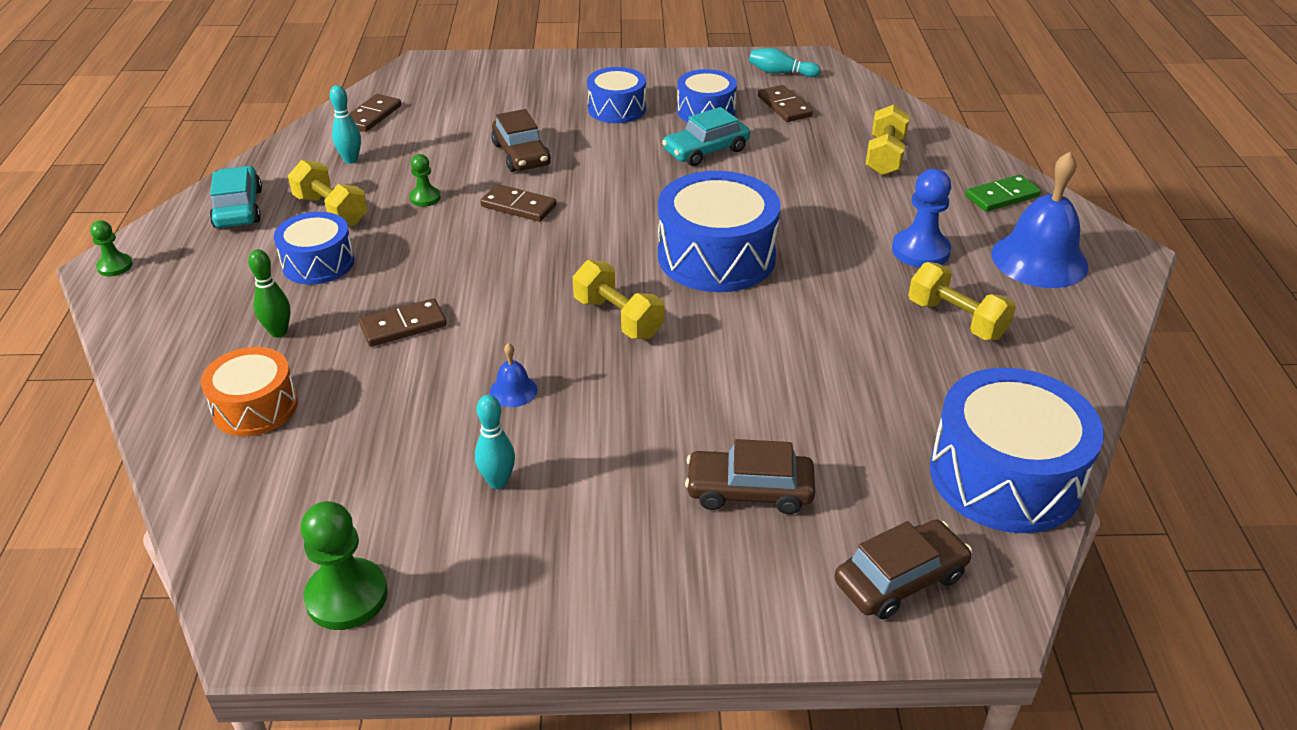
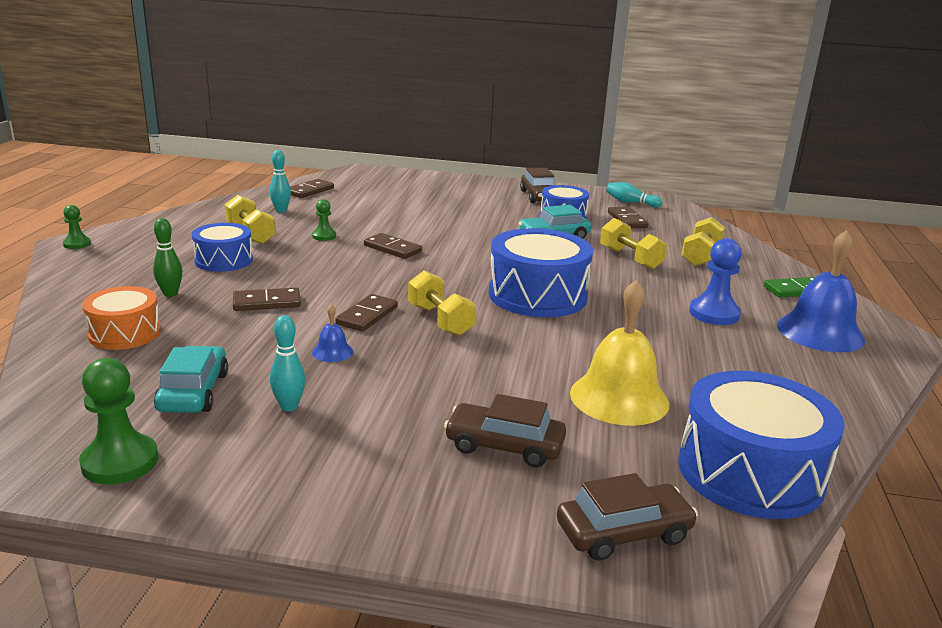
camera: 10 degrees right, 15 degrees down
(238, 208) = (184, 225): turquoise car -> turquoise car (193, 392)
(521, 154) = (409, 222): brown car -> brown car (539, 196)
(531, 326) = (367, 316): none -> brown domino
(617, 109) = (494, 207): blue drum -> none
(849, 399) = (619, 398): none -> yellow bell
(956, 319) = (733, 360): yellow dumbbell -> yellow dumbbell (630, 258)

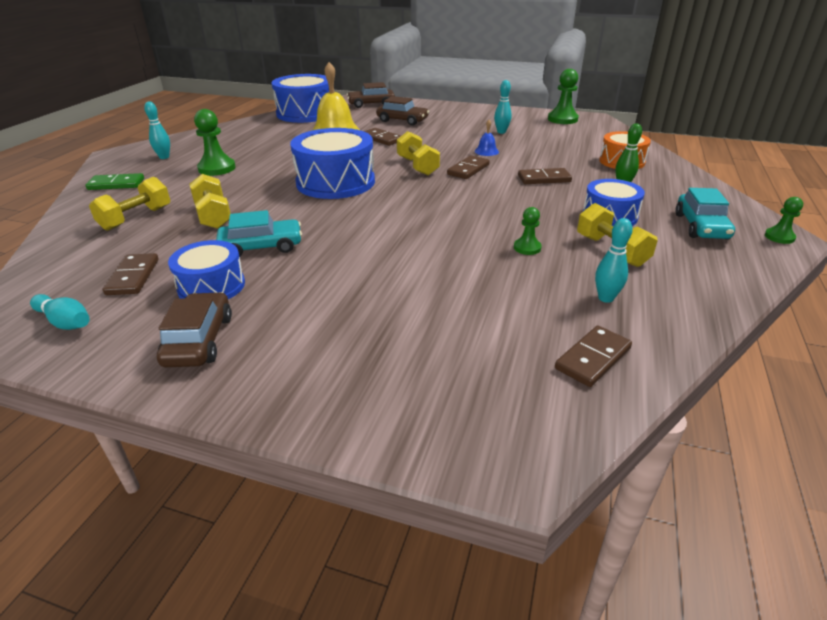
camera: 170 degrees left, 10 degrees up
(193, 392) = (552, 137): turquoise car -> turquoise car (701, 226)
(392, 249) = (449, 229): brown domino -> brown domino (381, 139)
(714, 314) = (217, 168): blue pawn -> green pawn
(820, 332) = (164, 157): blue bell -> turquoise bowling pin

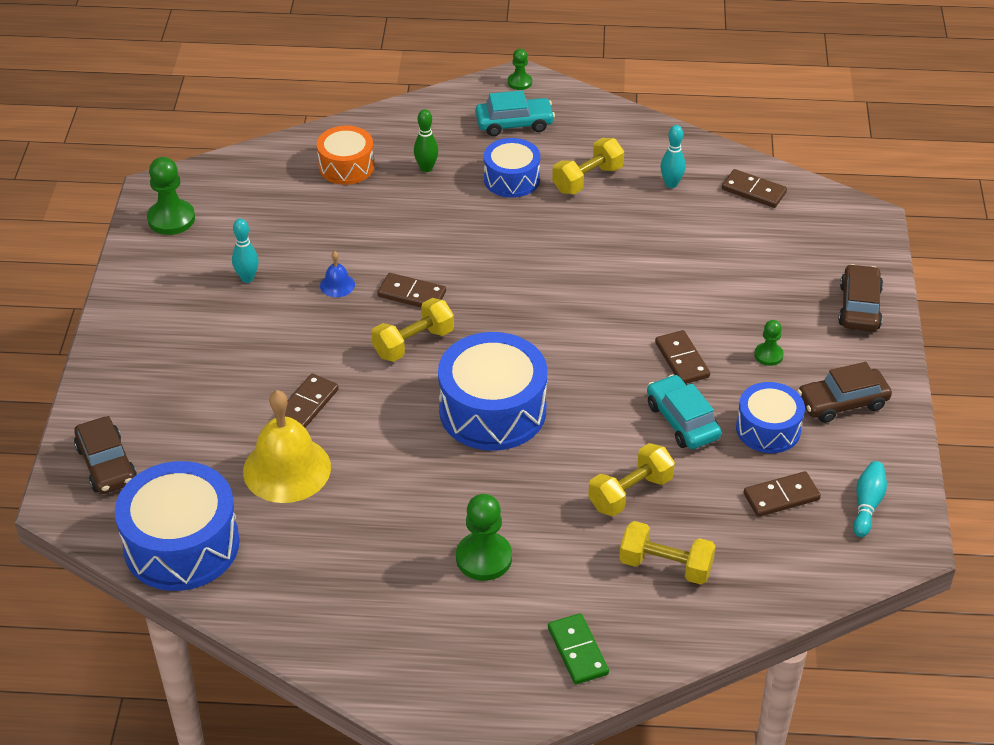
camera: 105 degrees left, 10 degrees up
(164, 157) = (457, 650): turquoise bowling pin -> none
(402, 120) = (205, 399): brown car -> brown car (859, 307)
(527, 248) = (604, 231): green pawn -> green pawn (768, 355)
(544, 179) = (423, 228): brown domino -> brown domino (682, 360)

